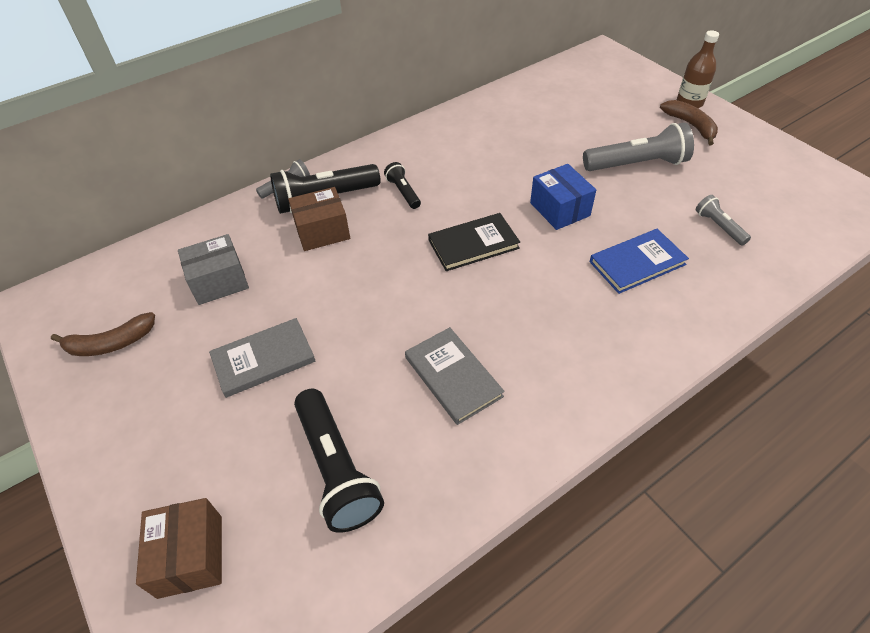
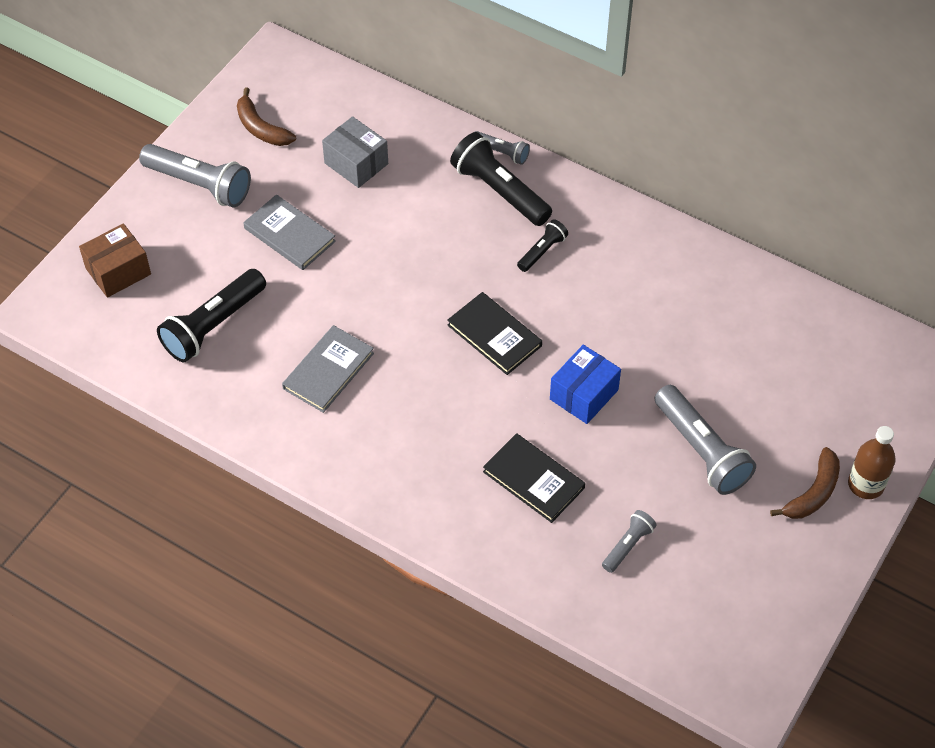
camera: 65 degrees right, 5 degrees up
(134, 423) = (199, 184): none -> grey flashlight
(322, 231) = (453, 209): brown box -> none
(637, 263) = (533, 480): blue book -> black book

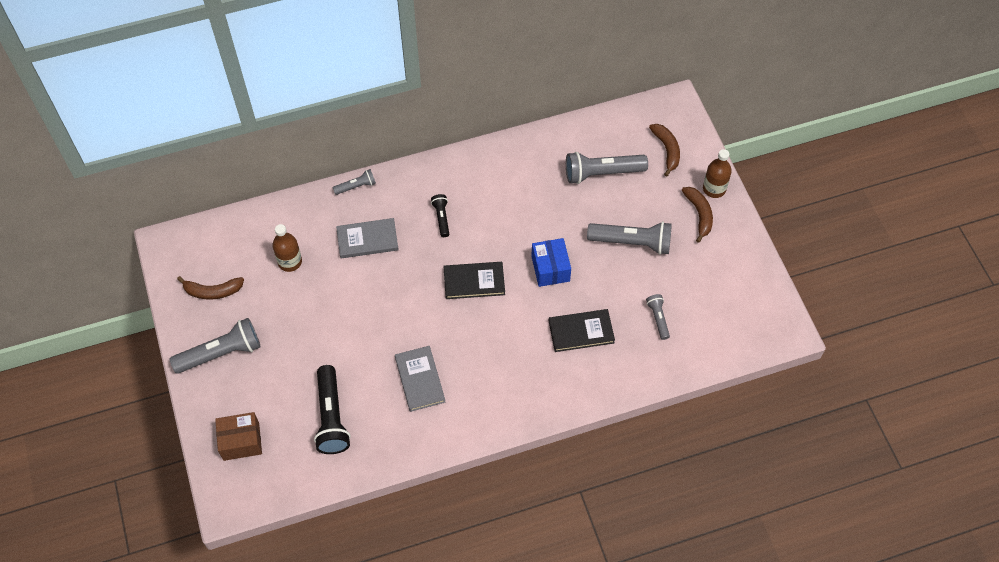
camera: 50 degrees left, 5 degrees up
(118, 271) = (241, 441): brown box -> brown box turned 75 degrees clockwise
(289, 235) = (306, 332): grey book -> grey book (367, 240)
(356, 163) = (290, 262): grey box -> brown bottle
(499, 191) = (381, 207): black flashlight -> none
(761, 358) = (602, 173): none -> grey flashlight
(864, 400) = (667, 150): none -> brown banana

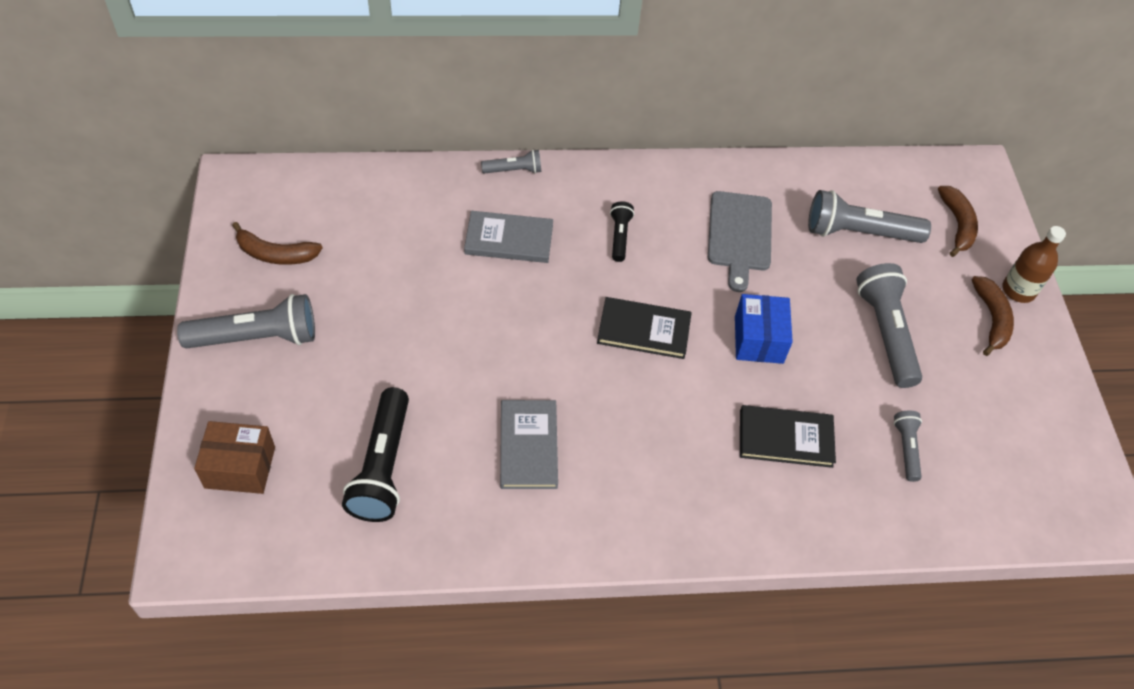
camera: 10 degrees right, 5 degrees down
(290, 262) = (393, 242): brown bottle -> none
(522, 196) = (739, 235): none -> grey cutting board
(632, 242) = (885, 333): grey flashlight -> grey flashlight turned 120 degrees counterclockwise

